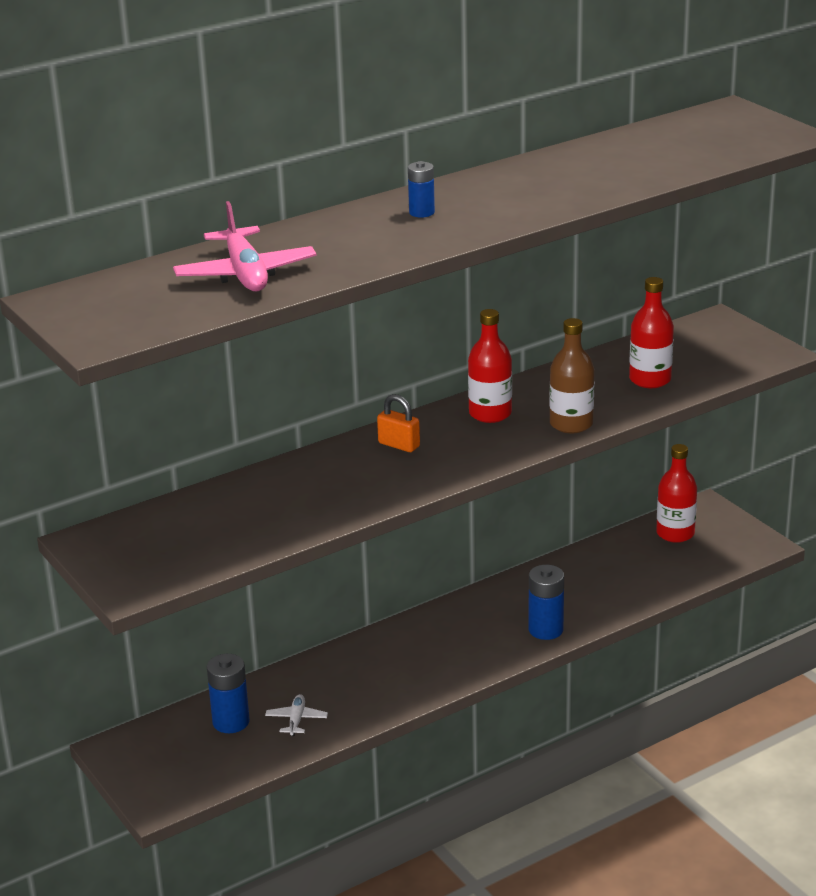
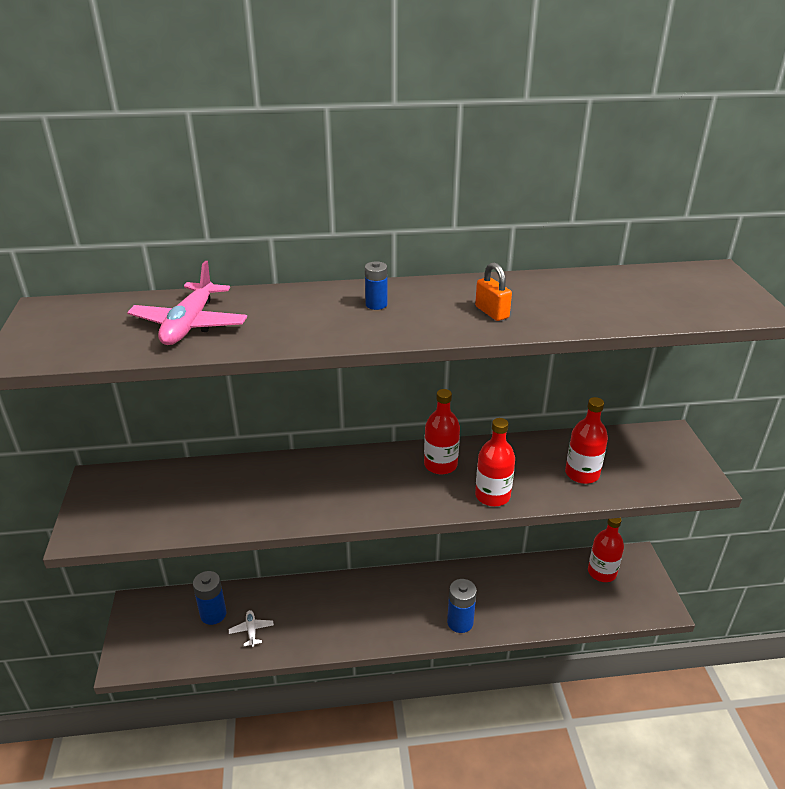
camera: 25 degrees right, 5 degrees up
(296, 720) = (251, 630): white plane -> white plane turned 45 degrees counterclockwise
(399, 445) = (356, 471): orange padlock -> orange padlock (492, 312)
(571, 424) = (492, 496): brown bottle -> red bottle

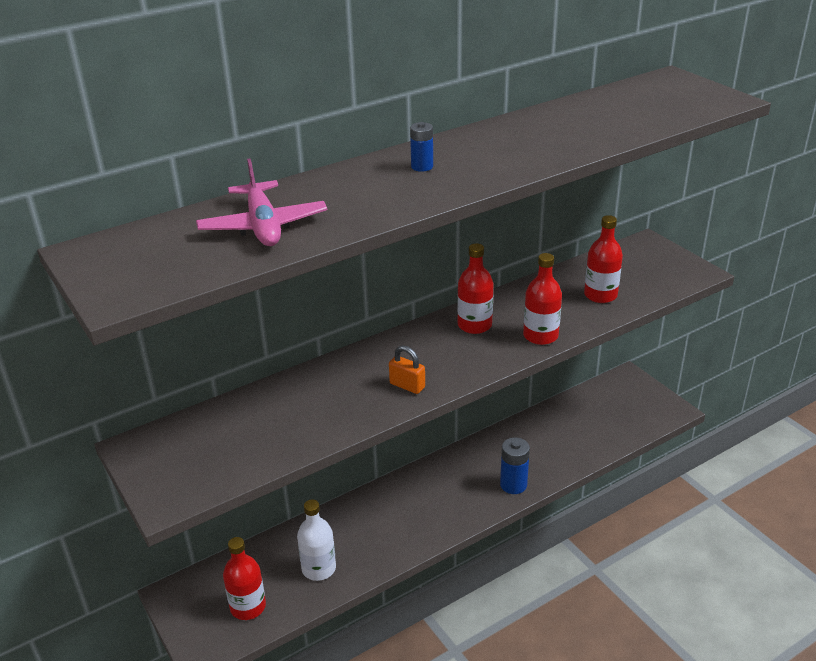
camera: 25 degrees left, 0 degrees up
(213, 614) = (266, 570): blue battery -> none
(251, 630) = (319, 568): white plane -> white bottle
(492, 312) = (529, 149): orange padlock -> orange padlock (407, 385)
(602, 572) = (607, 399): red bottle -> red bottle (248, 607)

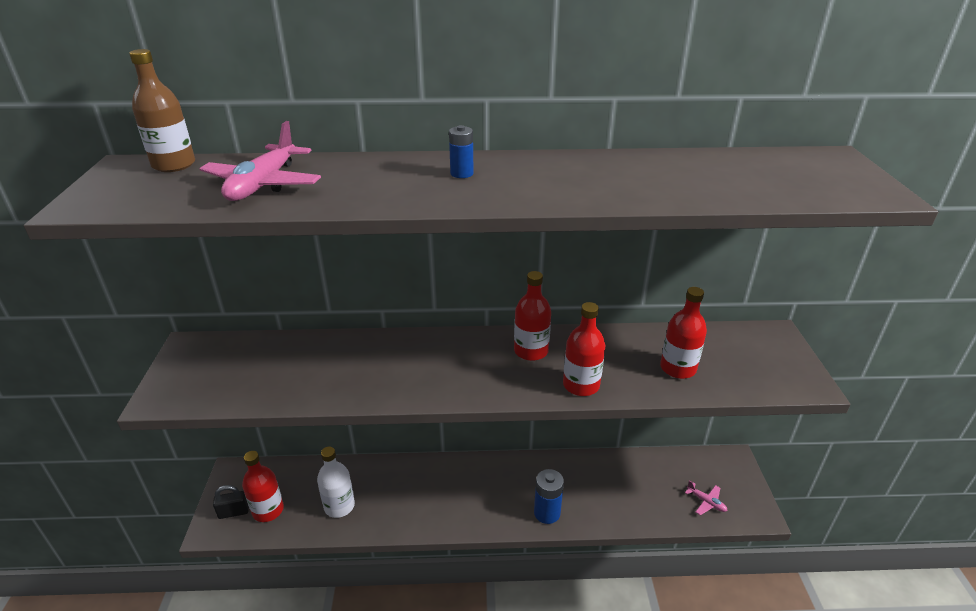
camera: 30 degrees right, 0 degrees up
(138, 236) = (174, 165): none -> brown bottle
(212, 626) = (234, 512): none -> black padlock
(407, 385) = (421, 382): orange padlock -> none
(630, 419) = (706, 502): none -> pink plane

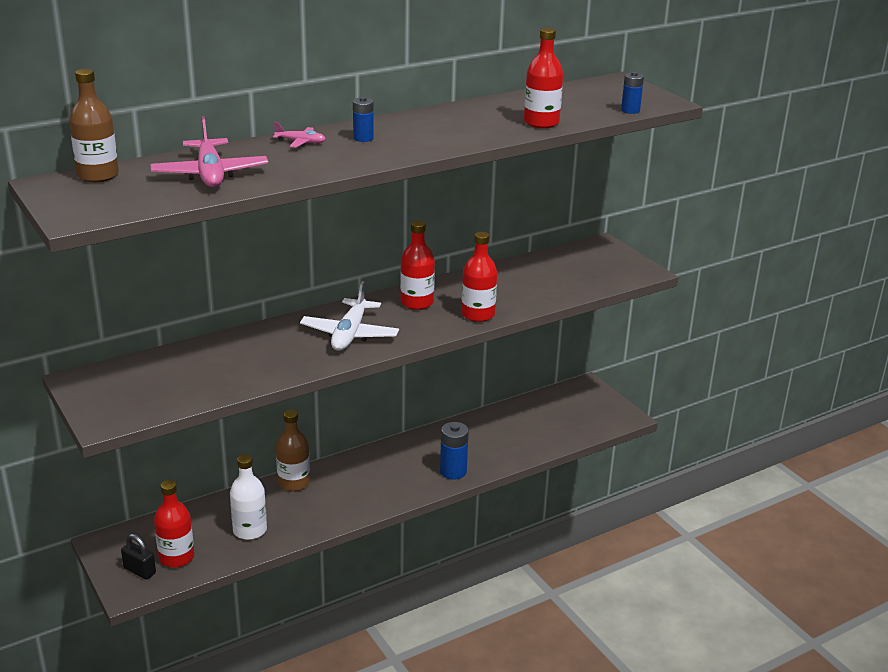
camera: 30 degrees left, 5 degrees down
(234, 512) = (139, 571): black padlock -> black padlock turned 75 degrees clockwise
(406, 469) = (294, 483): none -> brown bottle
(440, 369) = (350, 334): none -> white plane
(678, 368) = (544, 285): red bottle -> red bottle (541, 123)
(706, 502) = (581, 422): pink plane -> pink plane (300, 142)
(822, 198) = (630, 110): none -> blue battery

